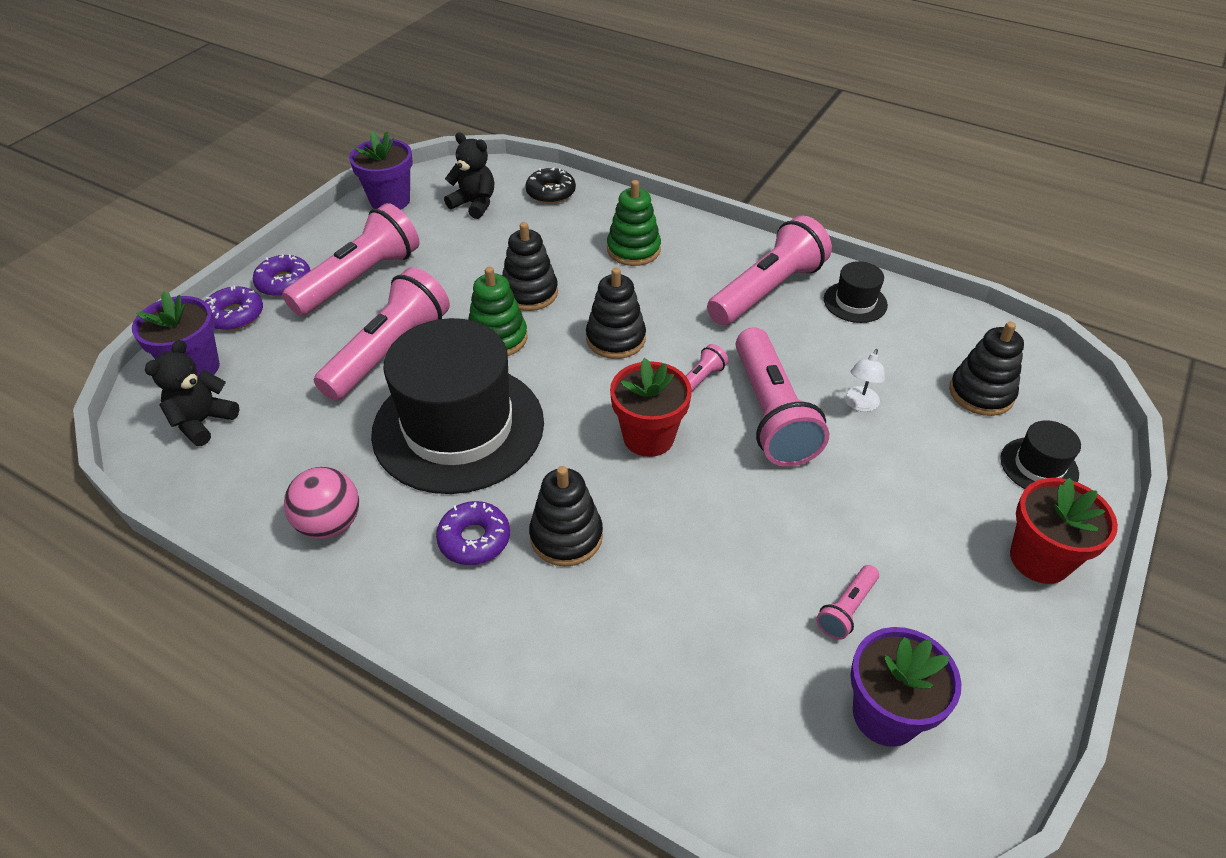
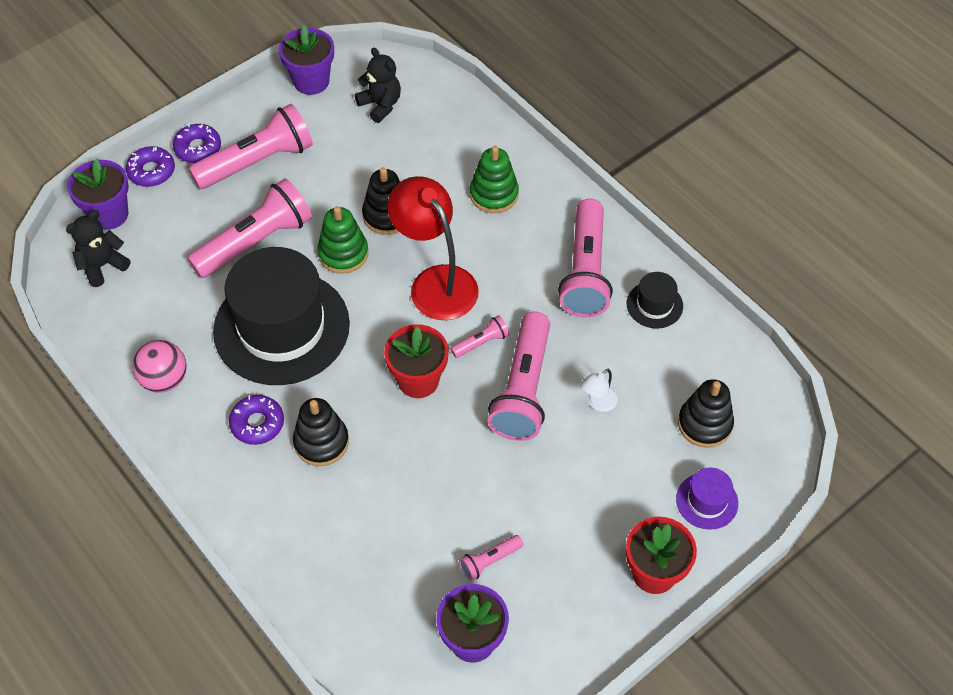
camera: 20 degrees right, 10 degrees up
(551, 192) = (452, 109): black donut -> none
(615, 339) = (435, 282): black stacking toy -> red lamp
(767, 291) = (585, 271): pink flashlight -> pink flashlight turned 120 degrees clockwise
(1039, 466) = (707, 501): black hat -> purple hat

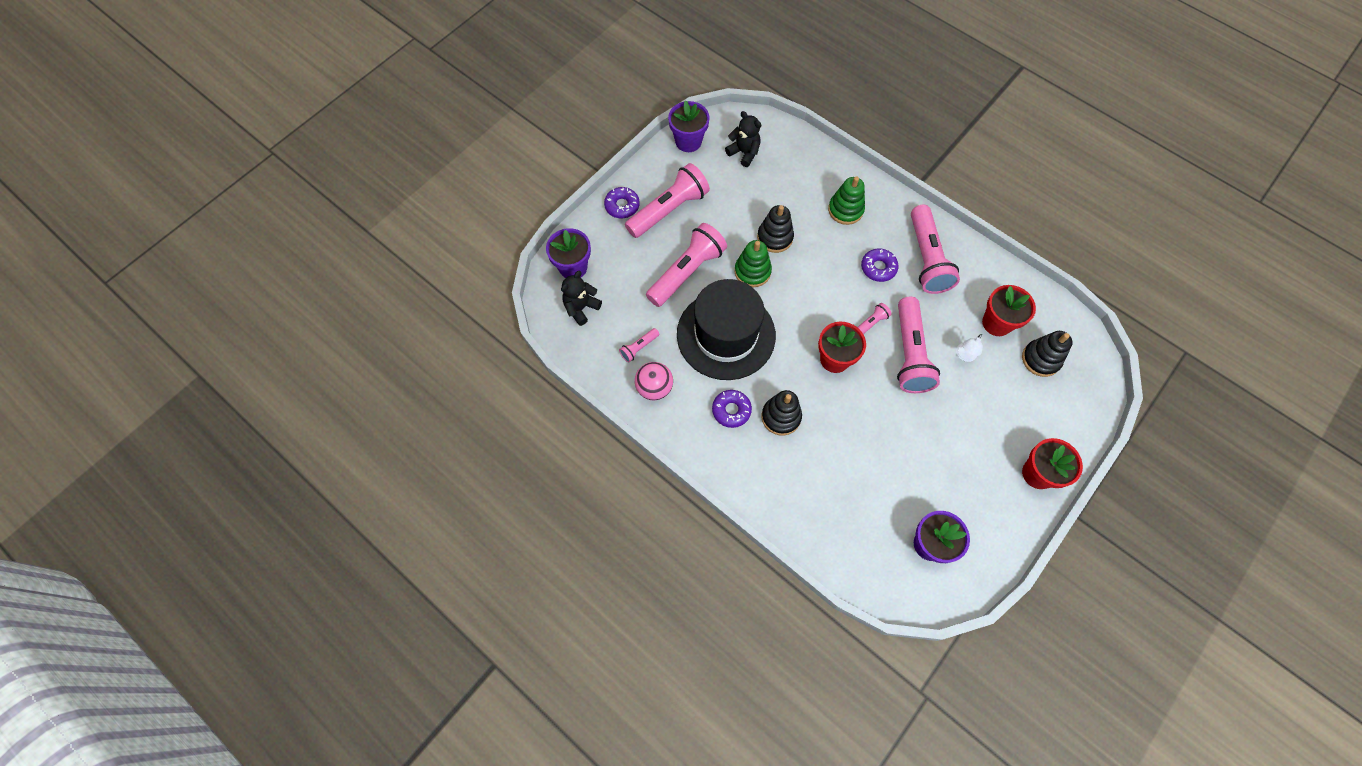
camera: 10 degrees left, 10 degrees up
(151, 171) = (593, 229): purple donut -> purple donut (878, 268)
(435, 282) = (824, 283): red lamp -> none
(489, 561) = (924, 485): pink flashlight -> pink flashlight (639, 348)
(654, 305) = (981, 276): black hat -> none
(657, 368) = (996, 323): none -> red flower pot
(707, 501) = (1058, 415): purple hat -> none

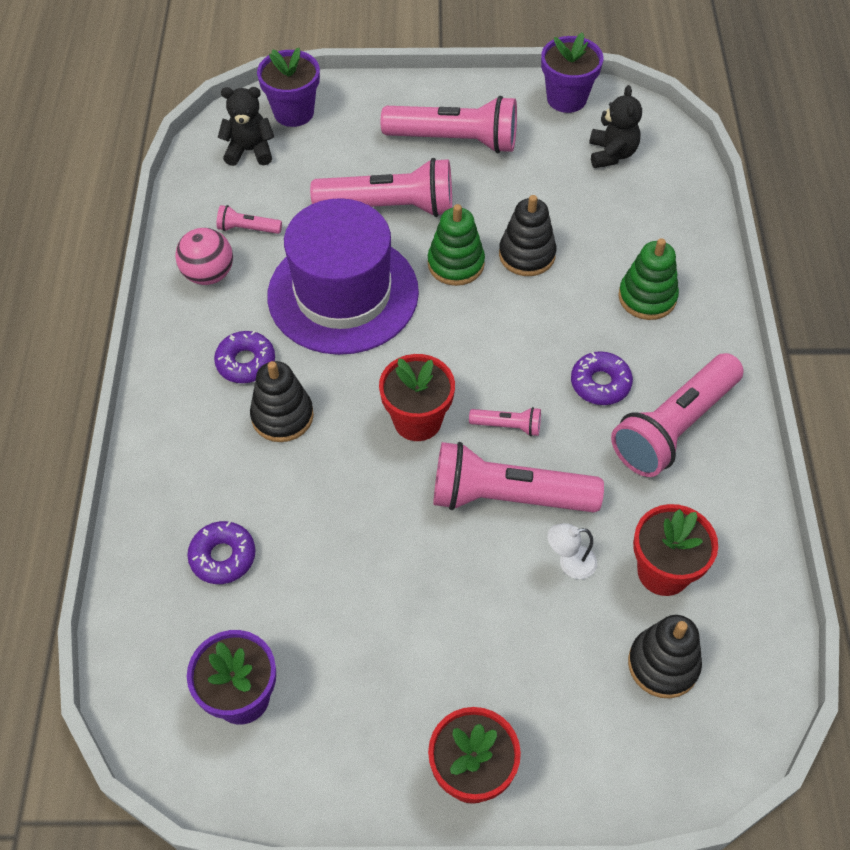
camera: 50 degrees right, 10 degrees down
(622, 206) = (415, 100): purple donut -> purple donut (223, 557)
(726, 335) = (343, 294): black hat -> purple hat
(909, 353) = (508, 497): pink flashlight -> pink flashlight turned 45 degrees clockwise

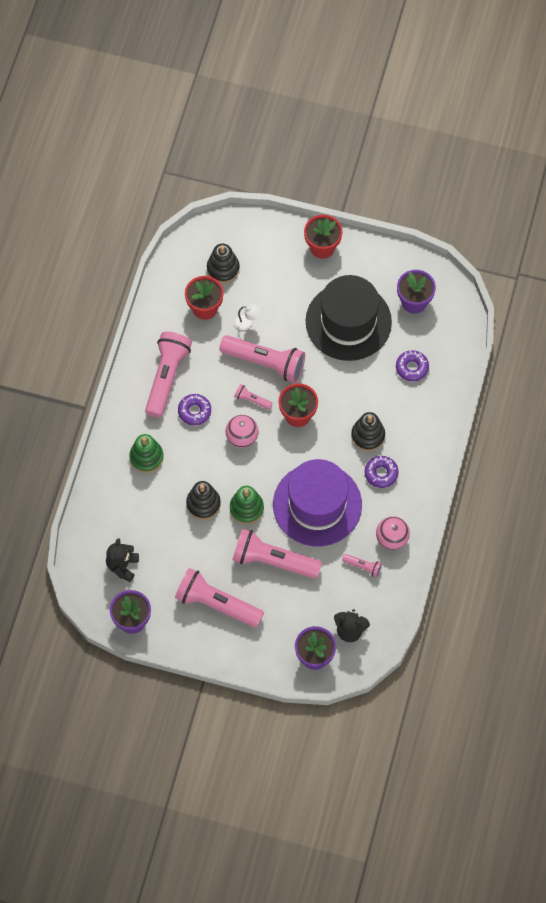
camera: 165 degrees left, 10 degrees up
(370, 617) = (348, 322): none -> black hat
(502, 362) = (242, 437): none -> pink ball
(674, 427) = (167, 377): pink flashlight -> pink flashlight turned 45 degrees counterclockwise

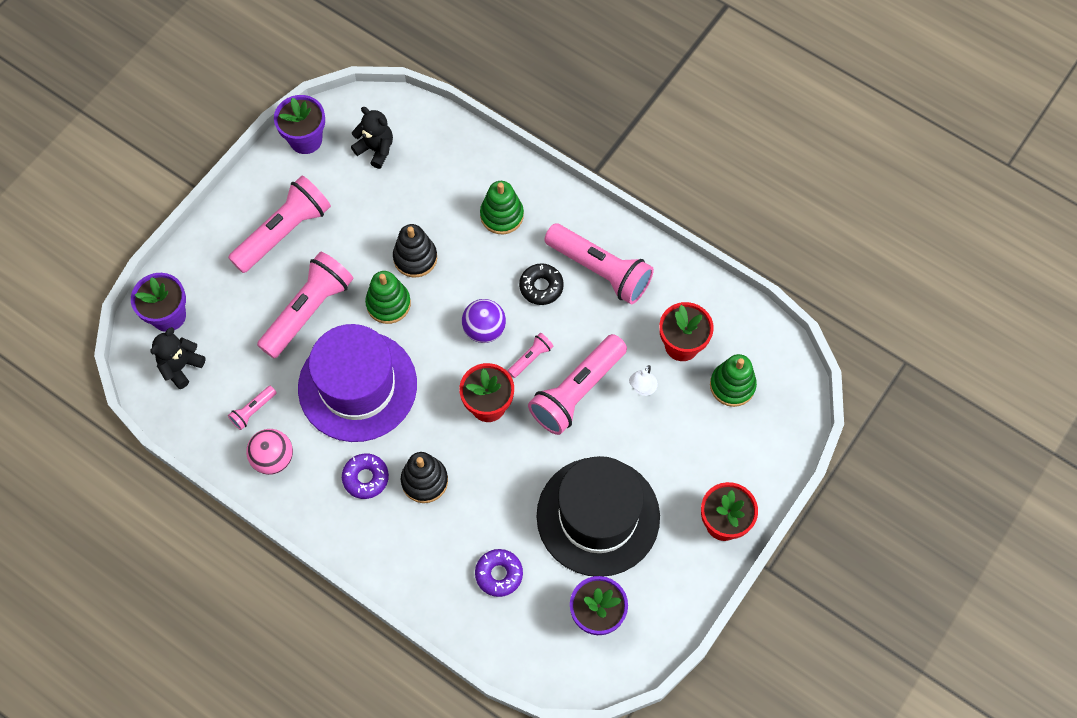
camera: 110 degrees right, 0 degrees up
(194, 411) = (541, 287): purple donut -> black donut
(223, 268) = (732, 385): black stacking toy -> green stacking toy
(242, 437) = (484, 329): pink ball -> purple ball

